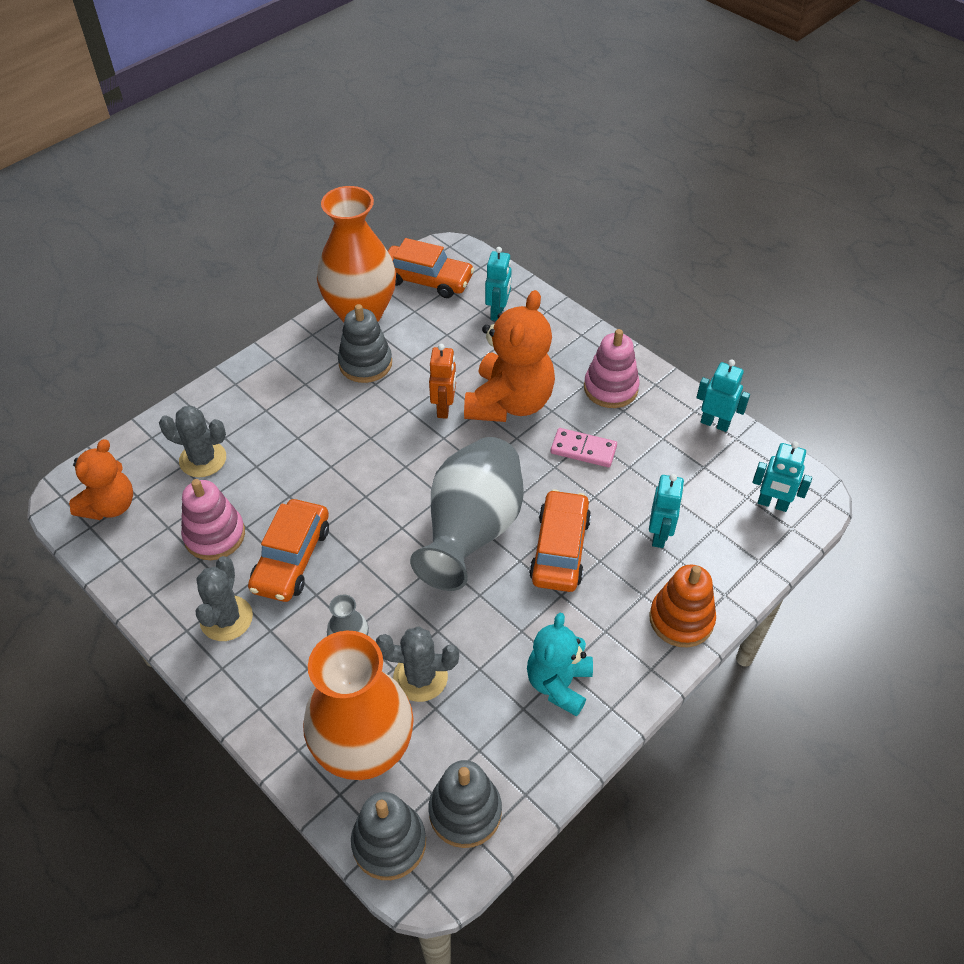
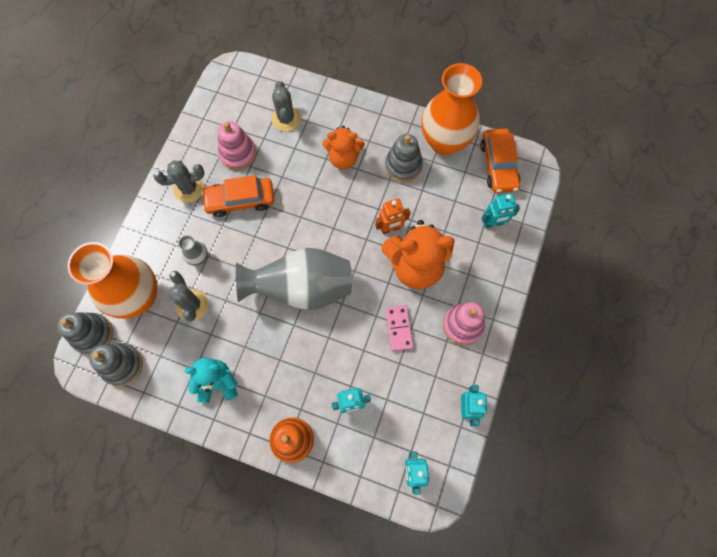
camera: 65 degrees right, 20 degrees up
(110, 506) = (234, 93): orange teddy bear -> orange teddy bear (343, 158)
(560, 549) = (312, 345): orange car -> none

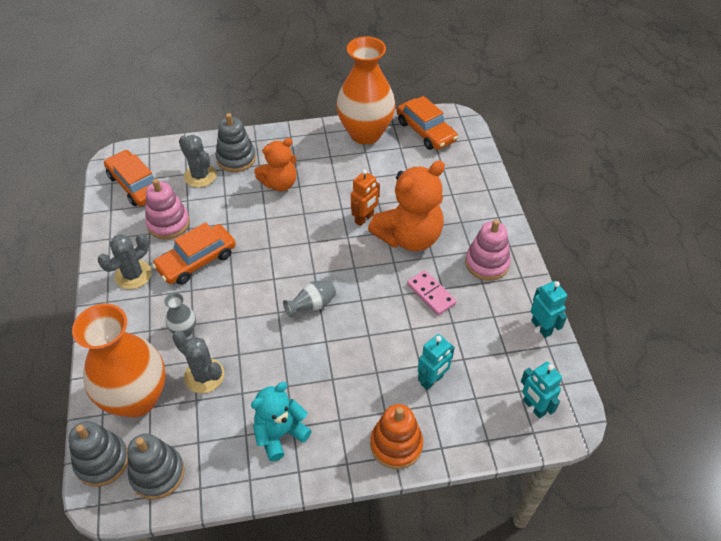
camera: 30 degrees left, 20 degrees down
(233, 103) = (136, 185): none -> orange car
(302, 288) = (312, 305): grey vase -> grey vase, size x0.42
(403, 165) = (341, 166): grey stacking toy -> grey stacking toy (236, 158)
(493, 223) = (454, 174): turquoise robot -> none

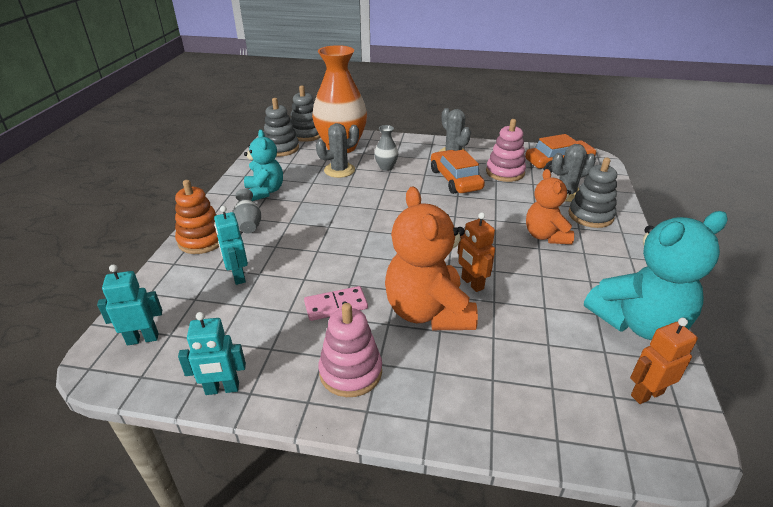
camera: 110 degrees right, 15 degrees down
(312, 305) = (371, 226): grey vase -> grey vase (248, 224)
(365, 133) = (638, 323): orange vase -> turquoise teddy bear
(425, 131) = (646, 394): orange car -> orange robot

